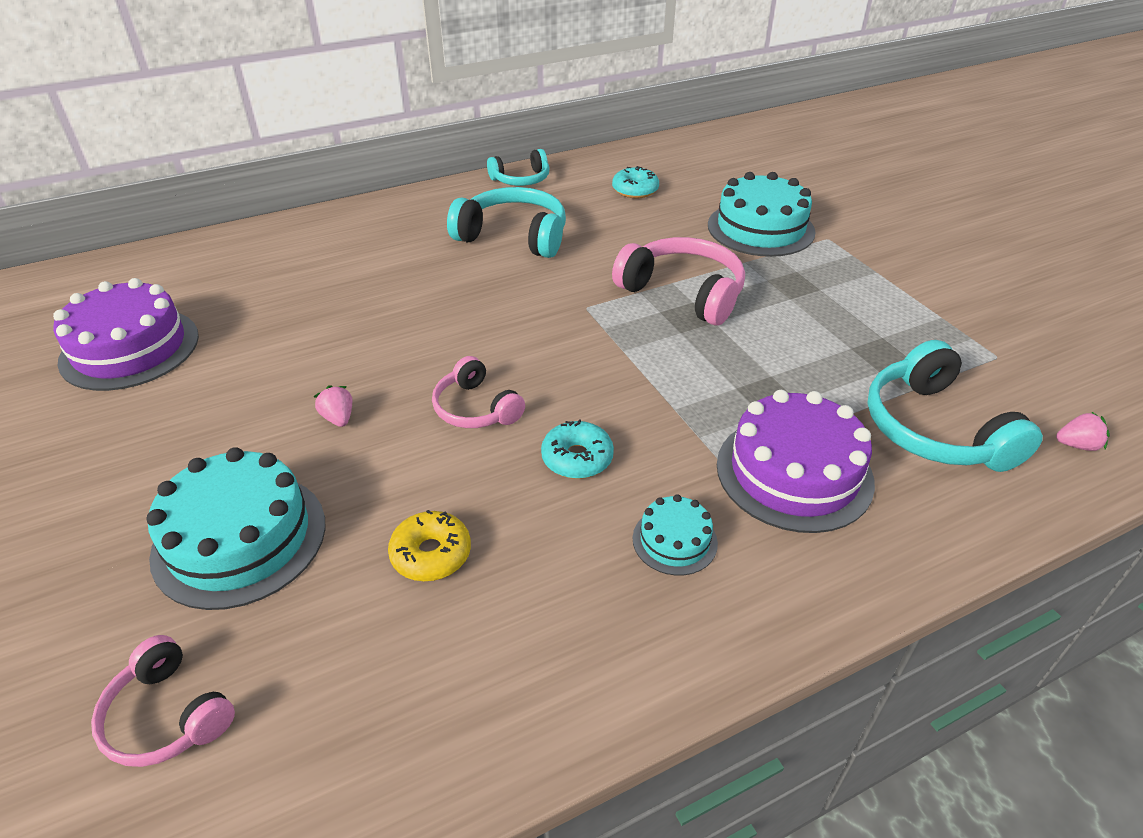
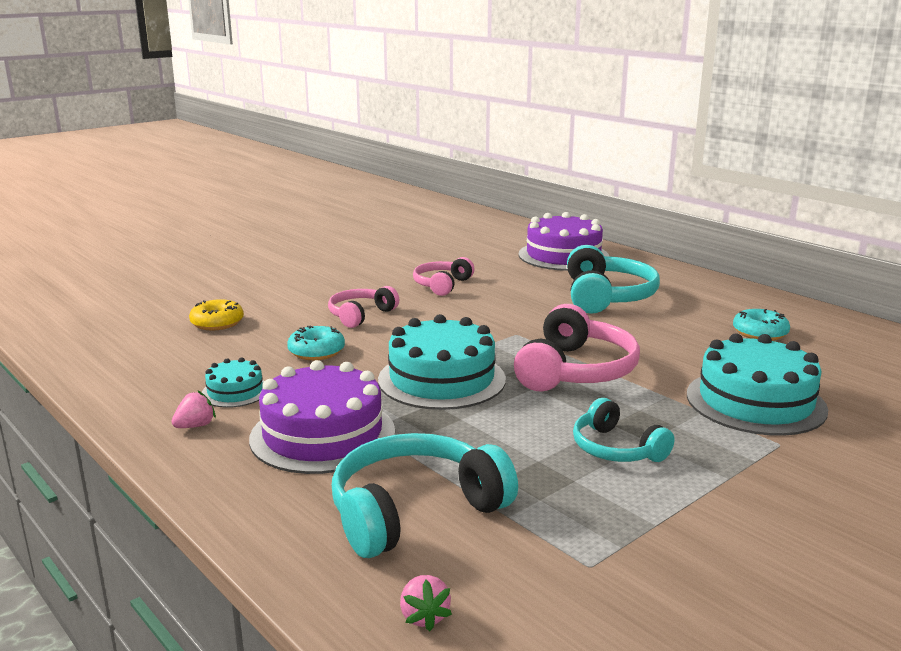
camera: 75 degrees right, 20 degrees down
(130, 348) = (379, 229): purple cake -> purple cake (563, 255)
(168, 715) = (112, 289): pink headphones -> pink headphones (442, 285)
(240, 538) = (226, 280): turquoise cake -> turquoise cake (441, 379)
(338, 418) = (335, 282): pink strawberry -> pink strawberry (195, 426)
(521, 179) = (714, 286): turquoise headphones -> turquoise headphones (616, 449)

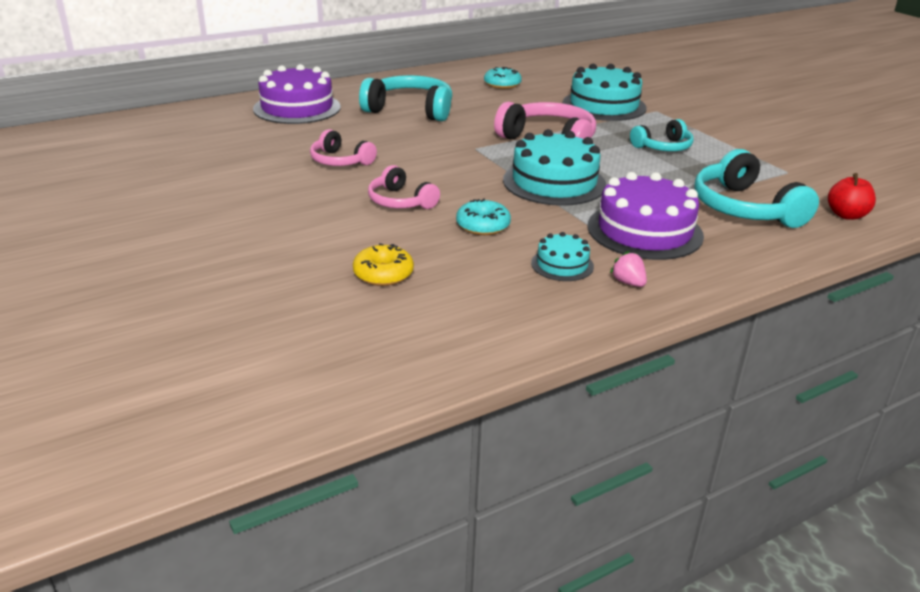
camera: 80 degrees left, 10 degrees up
(424, 616) = (846, 215): pink strawberry -> red apple

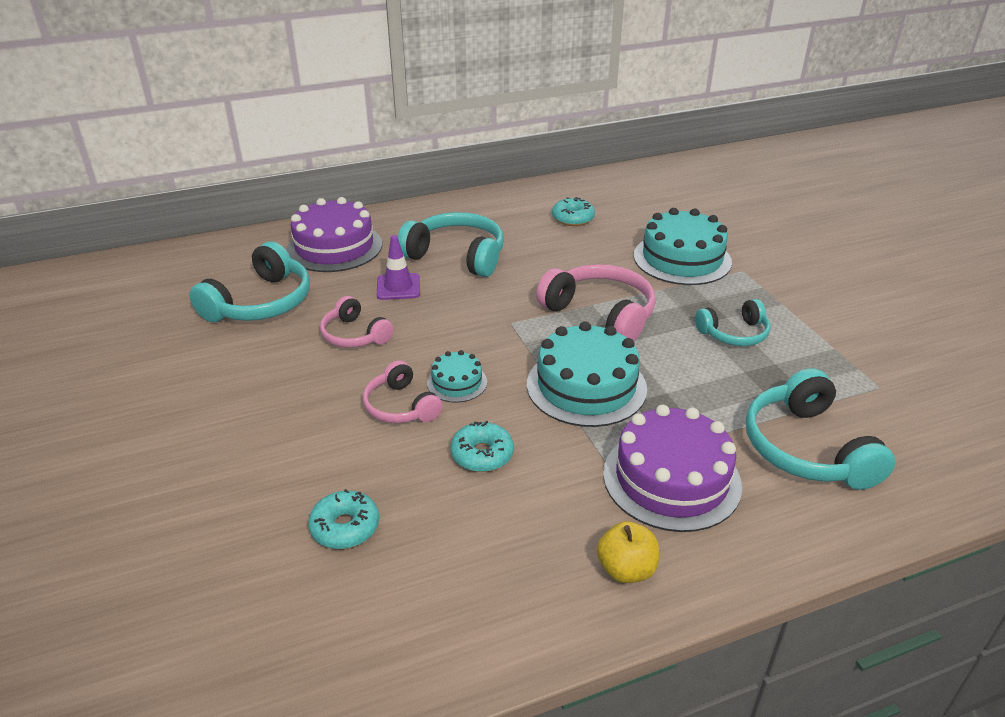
camera: 10 degrees right, 5 degrees up
(244, 145) = (260, 303): none -> turquoise headphones
(366, 130) = (398, 287): none -> purple traffic cone
(383, 274) = (345, 527): yellow donut -> turquoise donut
(562, 265) = (555, 530): turquoise cake -> turquoise cake (457, 382)
(628, 283) = (626, 569): pink strawberry -> yellow apple
(846, 215) = (936, 471): red apple -> none

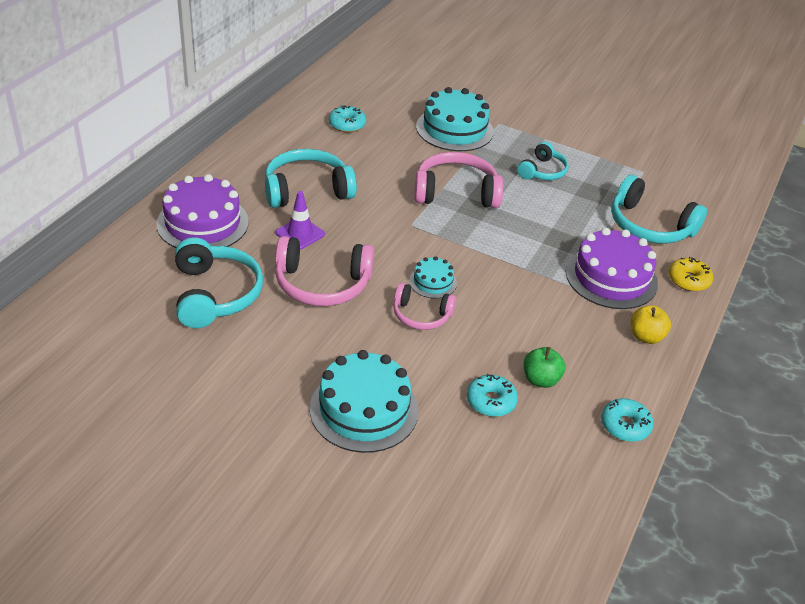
camera: 45 degrees left, 5 degrees up
(355, 335) = (322, 284): pink headphones -> pink headphones, size x1.65
(428, 539) = (540, 379): none -> green apple
(482, 454) = (505, 318): turquoise donut -> turquoise donut (625, 425)
(586, 386) = (507, 246): turquoise cake -> turquoise cake (364, 409)
(782, 537) = (688, 280): none -> yellow donut

